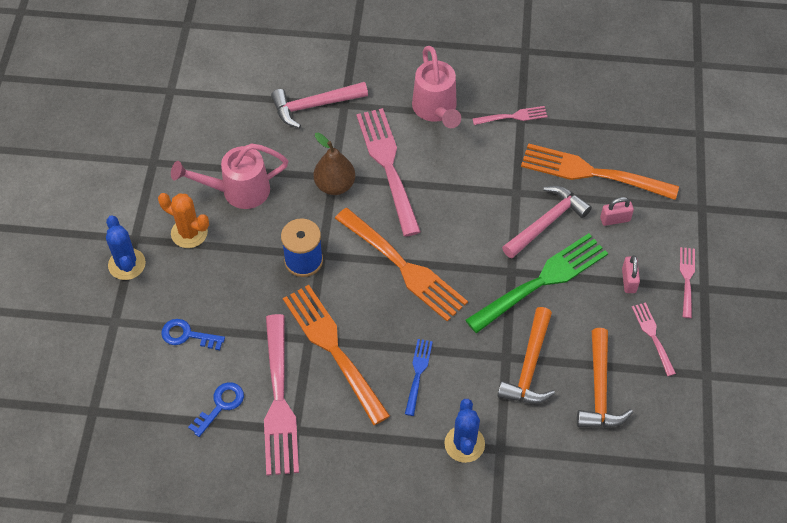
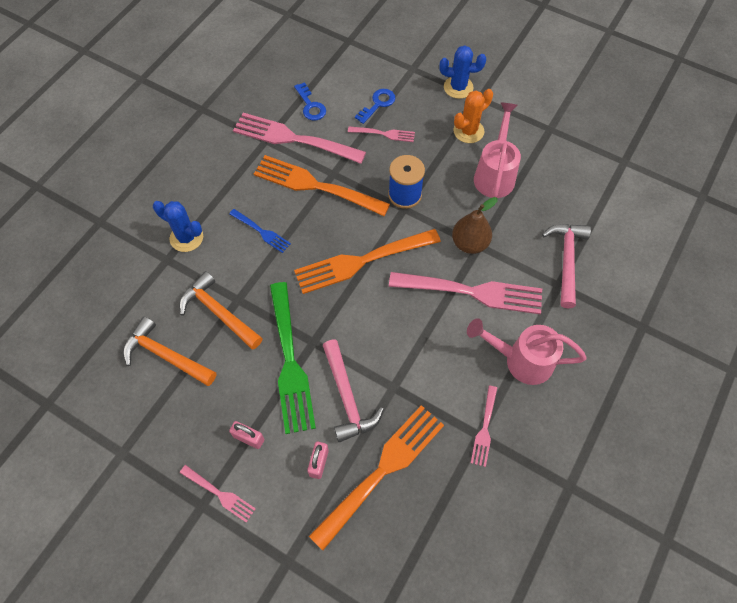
camera: 115 degrees right, 5 degrees up
(333, 348) = (315, 185): orange fork -> orange fork turned 150 degrees counterclockwise
(653, 336) = (184, 427): pink fork -> pink fork (384, 134)

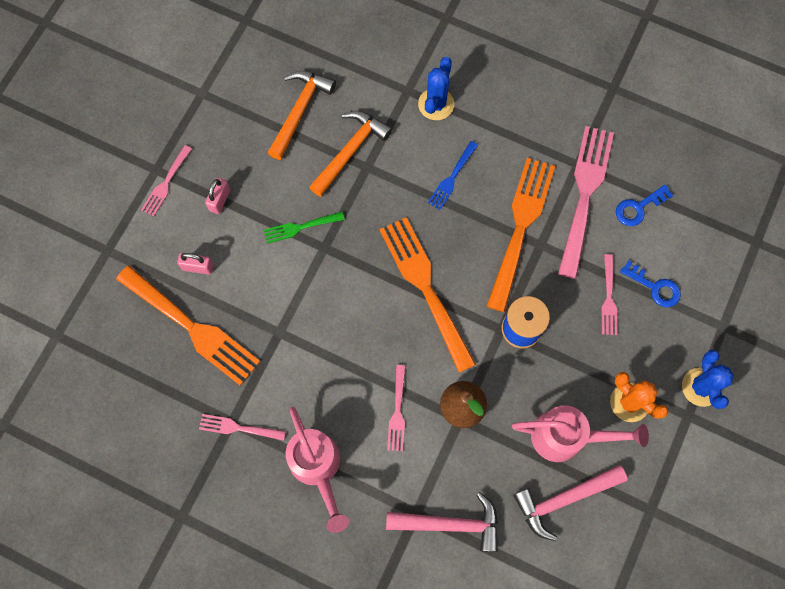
camera: 85 degrees right, 10 degrees up
(290, 362) = (300, 227): green fork -> green fork, size x0.49
(347, 397) = (265, 287): pink hammer -> pink hammer (564, 499)
(472, 292) = (397, 412): pink fork -> pink fork, size x0.49
(521, 360) = (317, 467): pink watering can -> pink watering can turned 150 degrees clockwise

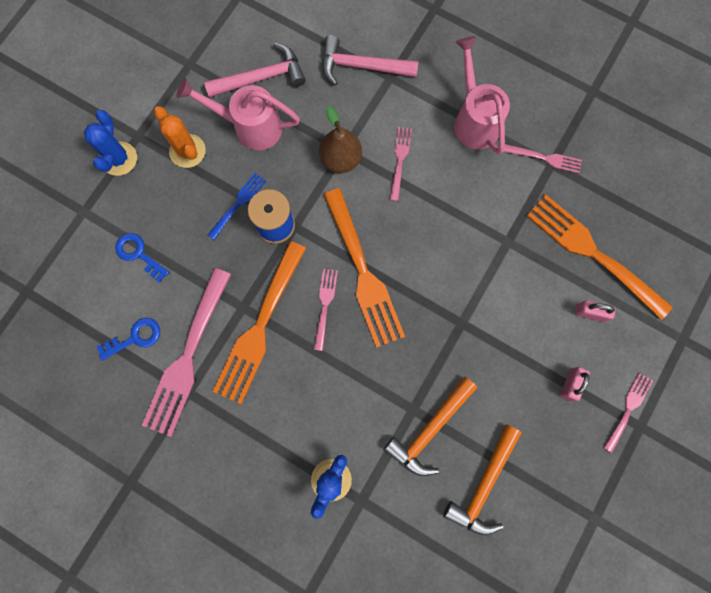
camera: 175 degrees left, 5 degrees up
(300, 227) = (485, 347): green fork -> none
(452, 178) = (323, 388): blue fork -> blue fork (238, 204)
(608, 298) = (186, 247): pink fork -> pink fork (325, 305)

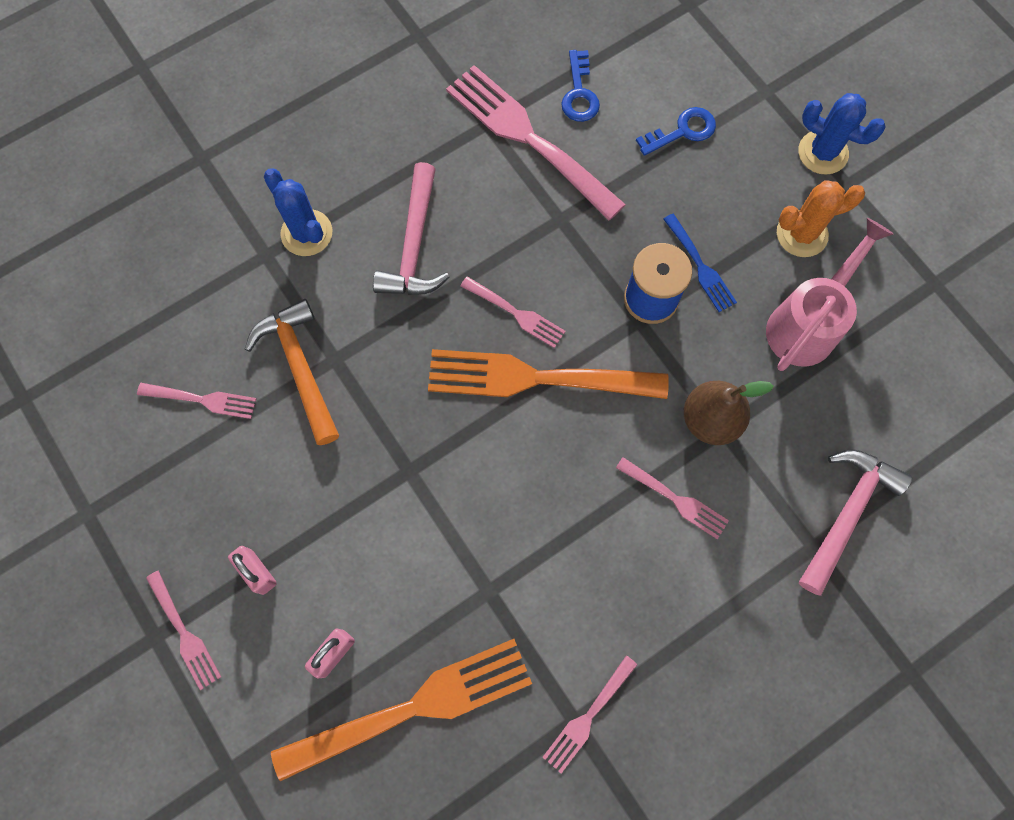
camera: 115 degrees right, 5 degrees down
(259, 327) = (525, 228): orange fork -> none
(261, 78) = (879, 368): pink hammer -> pink hammer (414, 245)
(474, 119) = (695, 639): pink watering can -> none
(484, 484) = (202, 400): orange hammer -> pink fork

